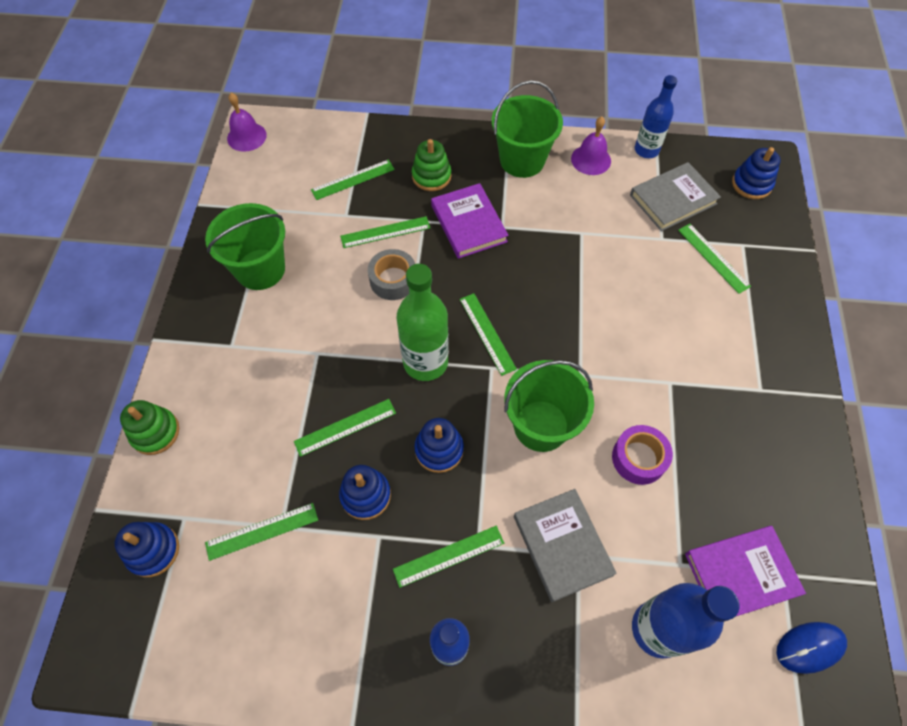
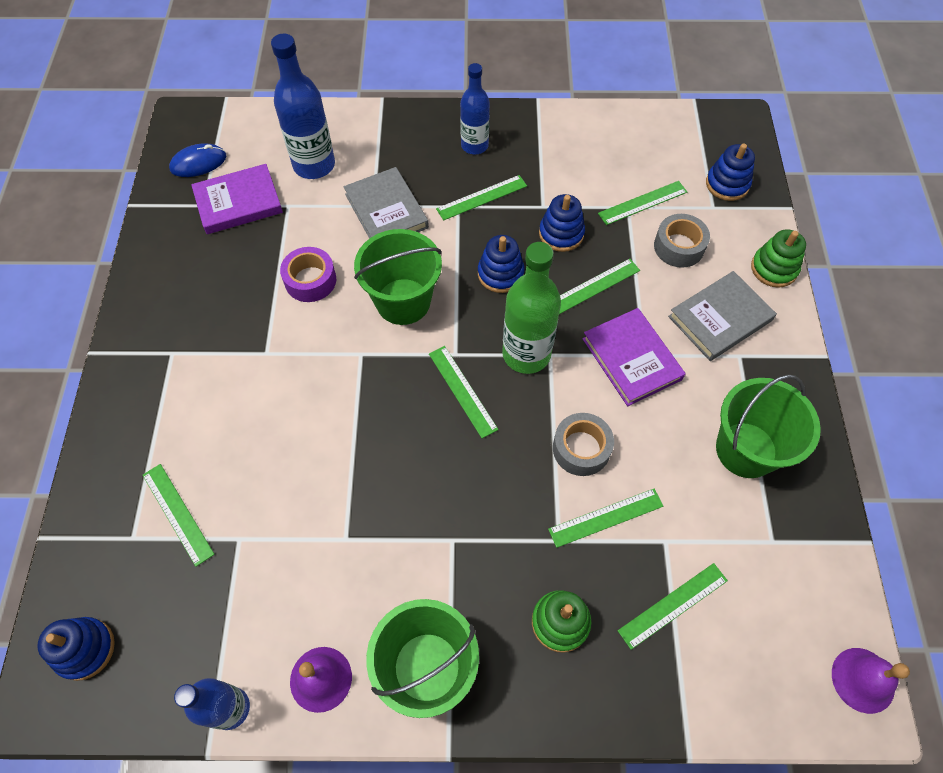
camera: 175 degrees right, 0 degrees up
(242, 467) = (679, 247): none -> grey tape
(469, 223) = (497, 541): purple book -> purple book (631, 359)
(673, 199) = (209, 608): grey book -> grey book (720, 318)

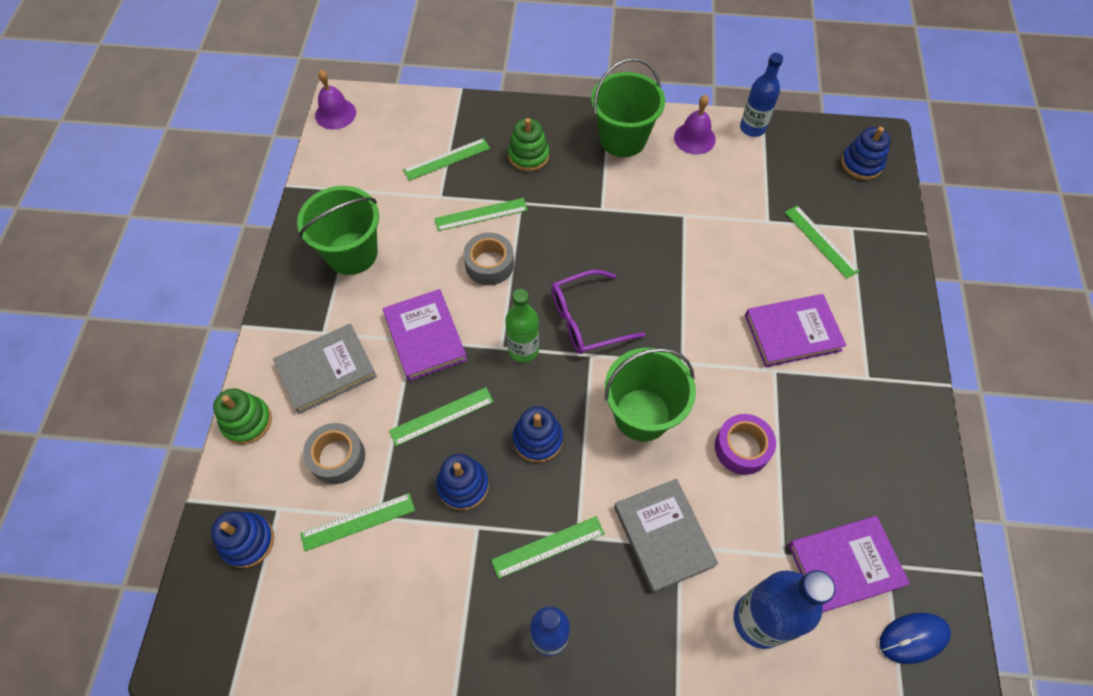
camera: 175 degrees left, 0 degrees up
(239, 394) = (792, 333): none -> purple book
(462, 391) = (586, 320): green ruler -> purple glasses
(526, 354) = (523, 349): green bottle -> green bottle, size x0.66

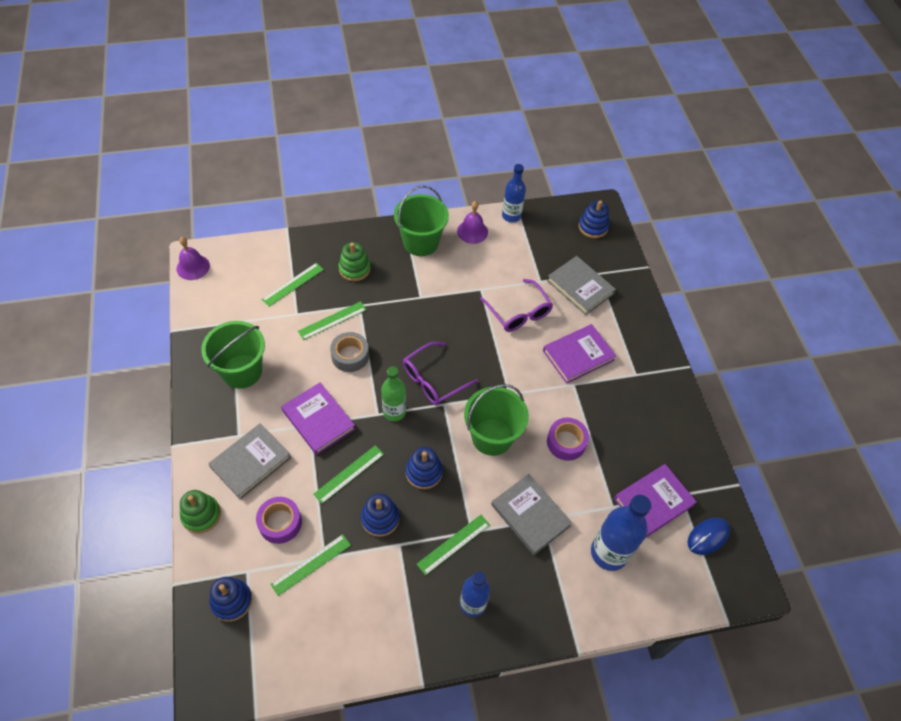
camera: 20 degrees left, 5 degrees down
(337, 457) = (280, 523): grey tape -> purple tape
(726, 257) = (519, 313): none -> purple glasses
(821, 241) = (580, 287): green ruler -> grey book

